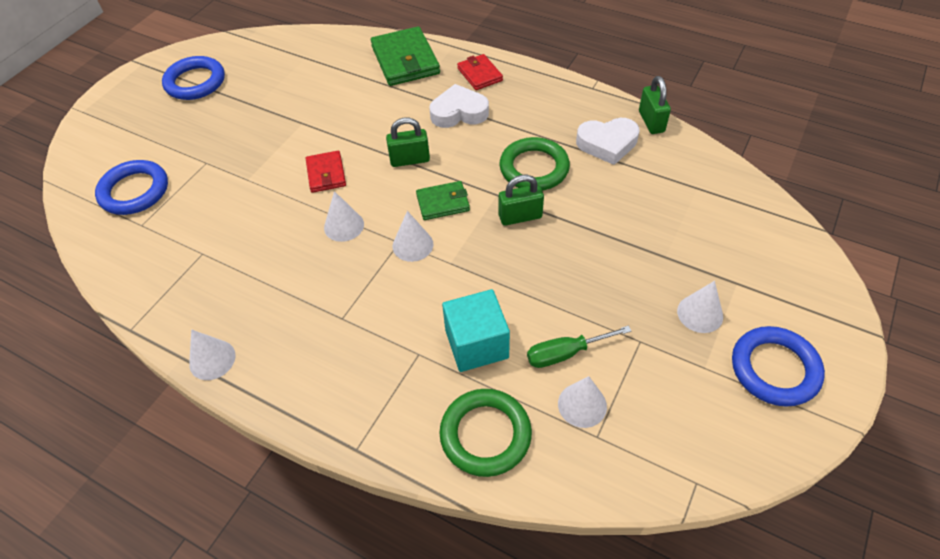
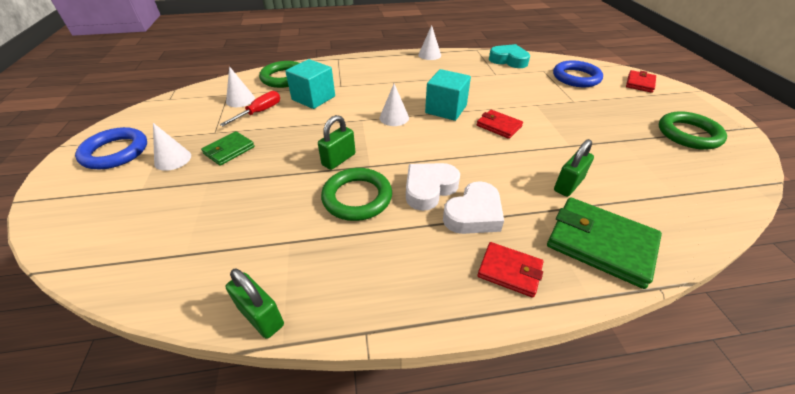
camera: 140 degrees right, 10 degrees down
(98, 146) = (640, 83): none -> red wallet
(139, 271) = (508, 60): none -> turquoise heart
(195, 82) = (688, 134): blue ring -> green ring
(344, 226) = (446, 109): white cone -> turquoise cube
(410, 160) = (459, 158): green padlock -> green padlock (568, 185)
(443, 203) = (402, 144): green wallet -> green wallet (229, 150)
(566, 353) = (260, 112): green screwdriver -> red screwdriver
(607, 144) = (302, 256): white heart -> white heart (429, 189)

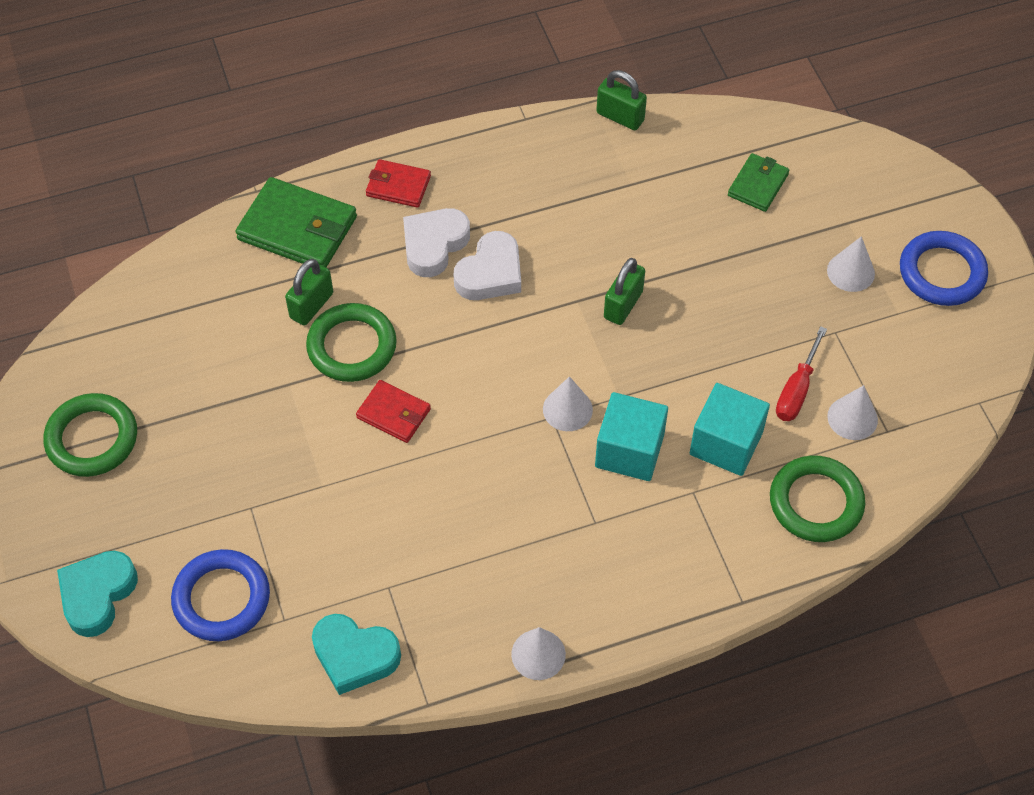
camera: 170 degrees right, 15 degrees up
(229, 150) = (786, 299): green wallet -> green wallet (758, 185)
(357, 197) = (577, 248): green ring -> green ring (352, 346)
(446, 109) = (483, 446): turquoise cube -> turquoise cube (629, 451)
(640, 83) = (97, 595): red wallet -> turquoise heart

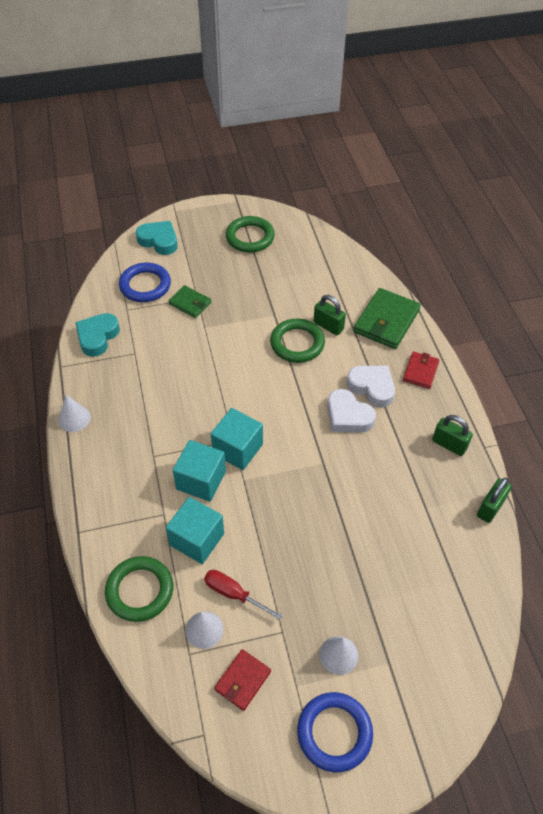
camera: 95 degrees right, 5 degrees down
(393, 413) = (247, 361): red wallet -> red wallet (242, 680)
(567, 409) = (237, 449): white cone -> turquoise cube
(623, 305) = (317, 490): green padlock -> green padlock (449, 444)
(758, 185) = (426, 597): green wallet -> green wallet (190, 303)

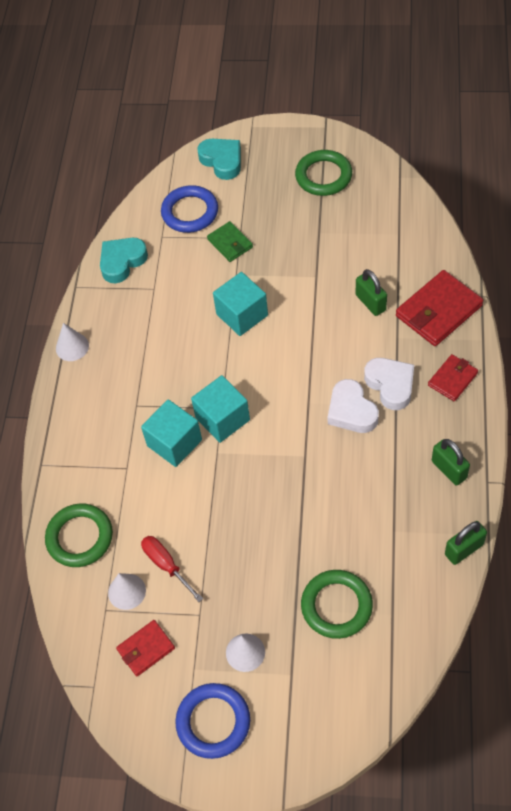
camera: 25 degrees right, 5 degrees up
(197, 539) = (150, 502): turquoise cube -> turquoise cube (242, 315)
(297, 343) = (328, 315): green ring -> green ring (336, 606)
(386, 321) = (438, 311): green wallet -> red wallet

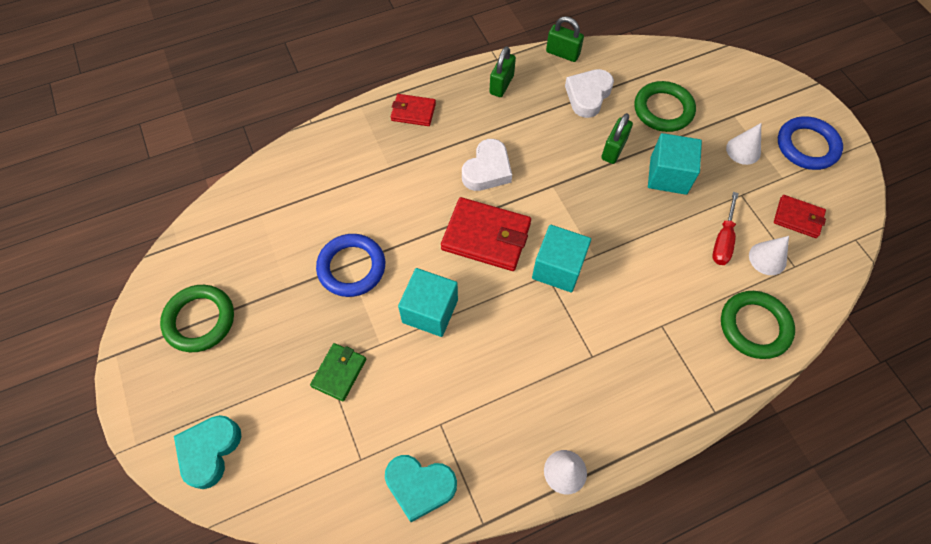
camera: 125 degrees left, 5 degrees up
(174, 443) = (609, 297): turquoise cube -> turquoise cube (668, 175)
(190, 212) = (309, 445): blue ring -> blue ring (351, 267)
(370, 302) = (359, 203): green padlock -> green padlock (613, 150)
(390, 385) = (444, 152): white heart -> white heart (588, 96)
(438, 311) = (343, 147): red wallet -> red wallet (486, 236)

